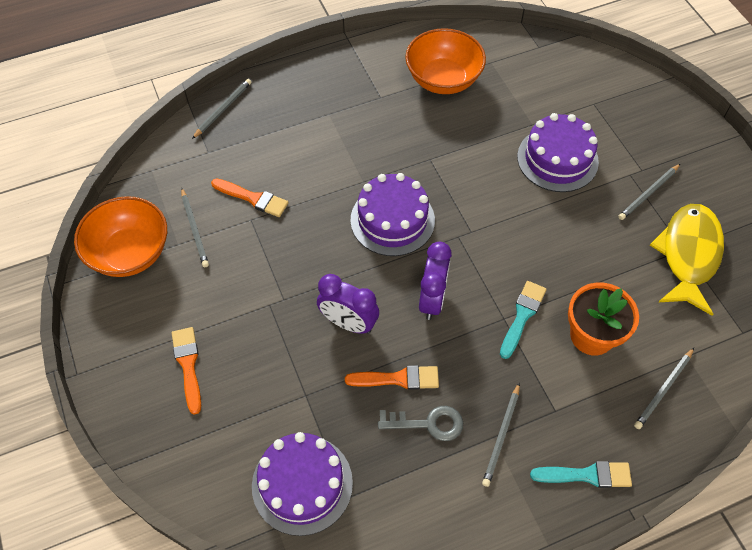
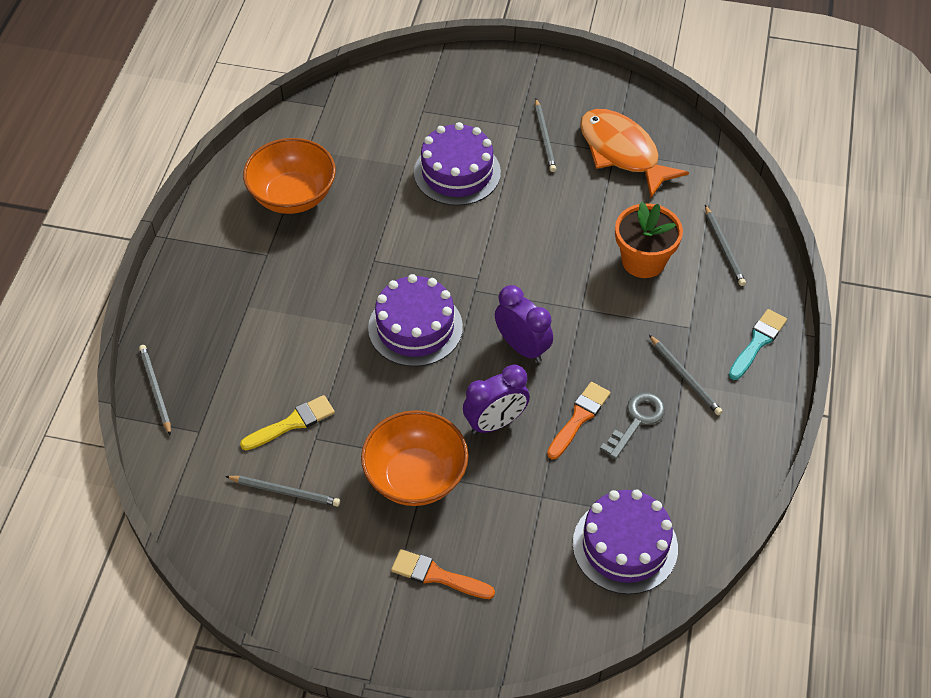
camera: 55 degrees left, 5 degrees down
(130, 253) = (264, 563): orange bowl -> orange bowl (415, 476)
(253, 198) = (292, 423): orange brush -> yellow brush
(522, 316) = (589, 295): turquoise brush -> none
(688, 255) = (622, 152): yellow fish -> orange fish

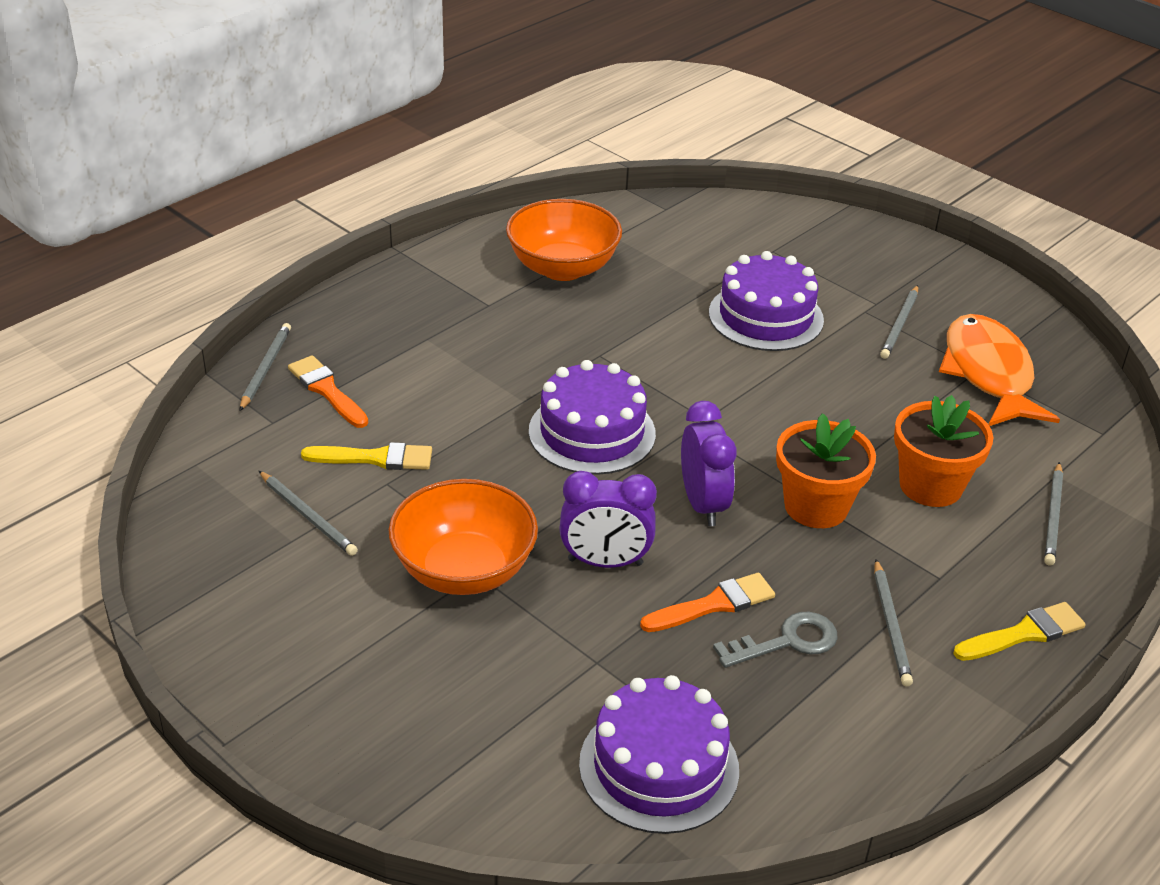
camera: 30 degrees right, 15 degrees down
(437, 576) = (398, 679): orange brush -> orange brush (327, 390)
(589, 312) = (816, 506): none -> orange flower pot
(757, 342) = (1024, 633): turquoise brush -> yellow brush

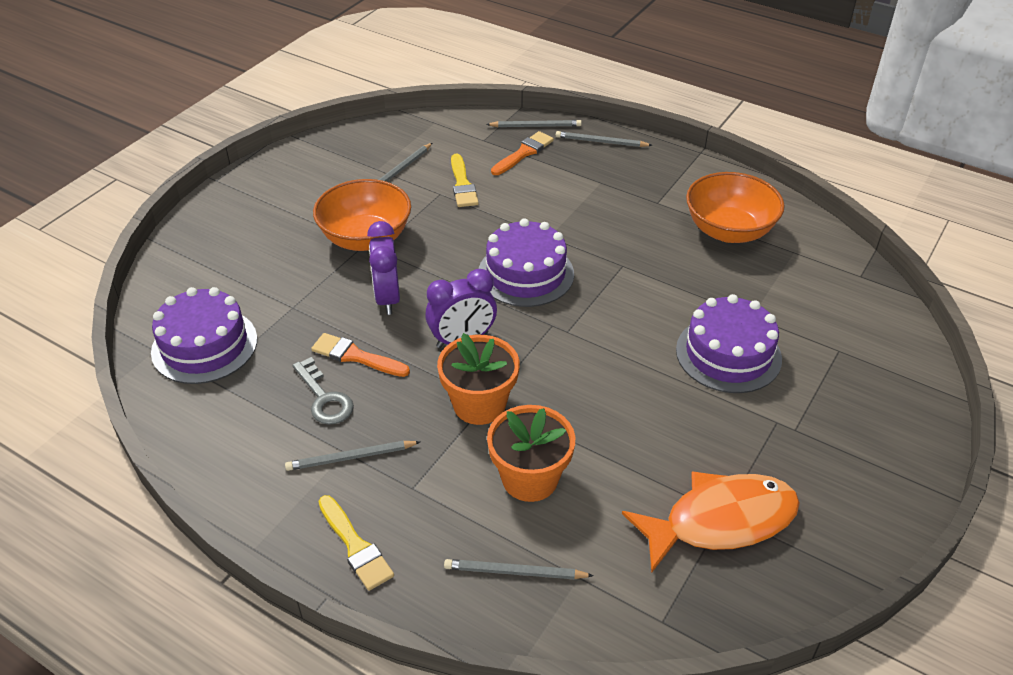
camera: 80 degrees right, 5 degrees up
(714, 604) = (356, 356): orange brush -> orange brush turned 150 degrees clockwise
(900, 324) = (769, 449): grey pencil -> grey pencil (601, 142)

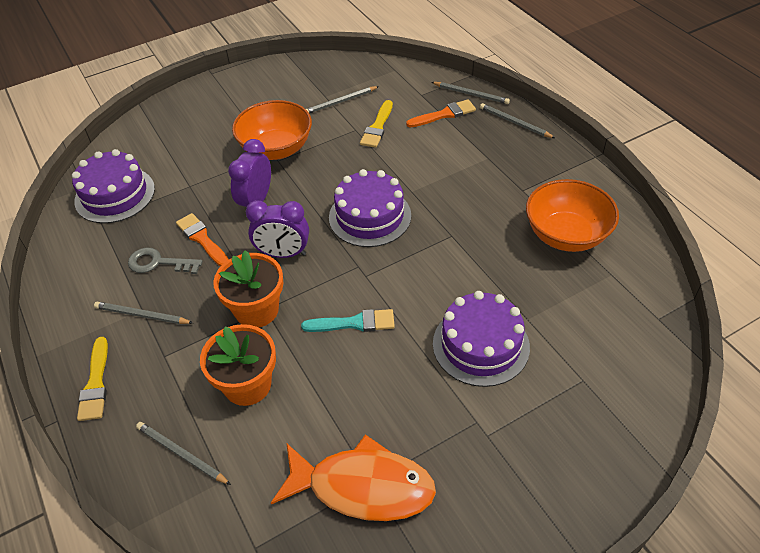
camera: 30 degrees right, 5 degrees up
(324, 398) = (158, 263): grey key -> grey key turned 105 degrees clockwise
(592, 379) = (354, 323): none -> turquoise brush

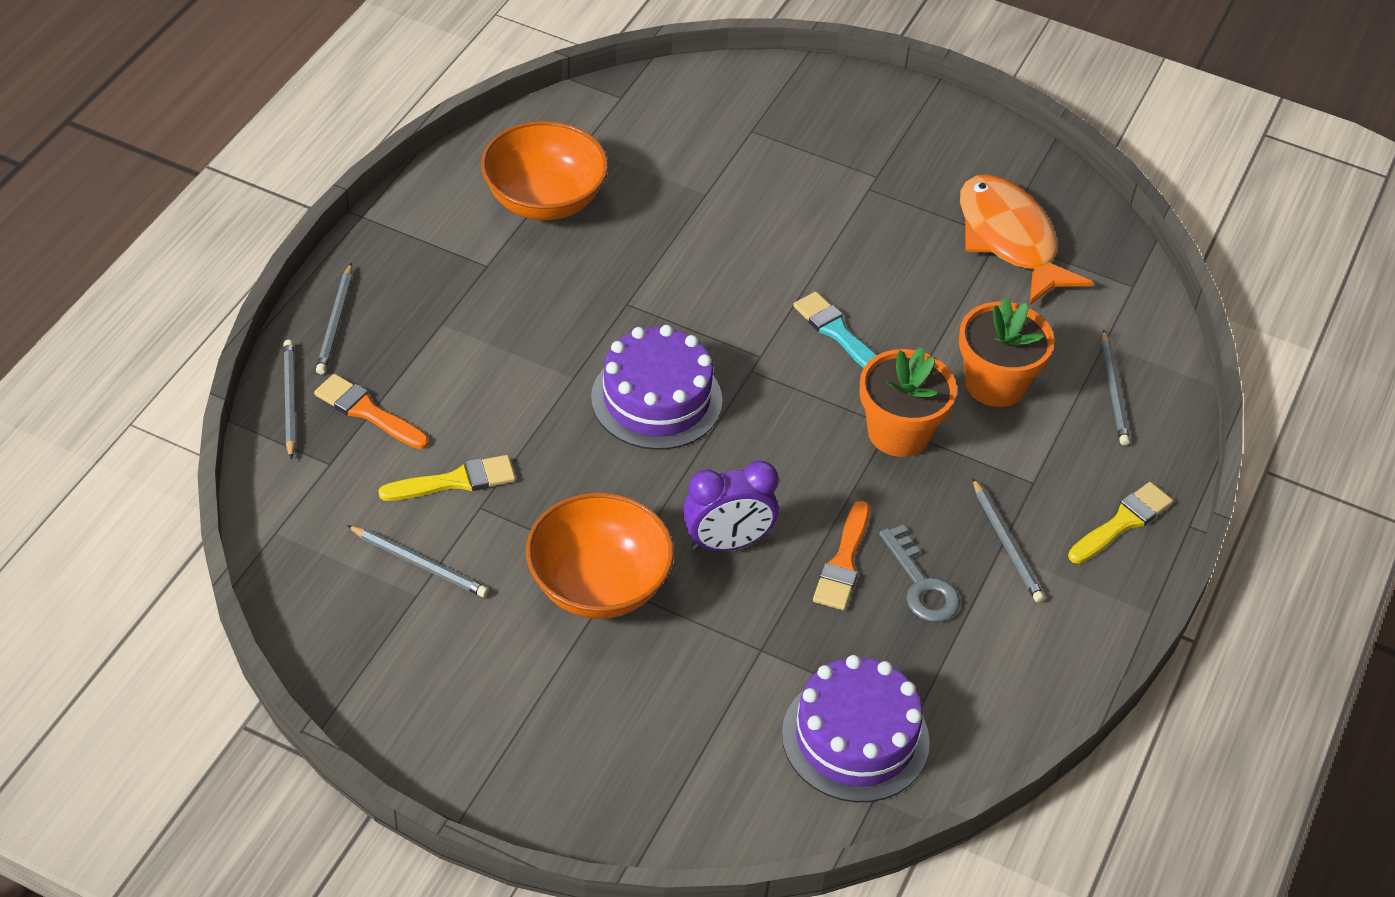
camera: 130 degrees left, 0 degrees up
(283, 254) = (794, 456): purple clock -> none
(480, 345) = (774, 217): purple cake -> none

